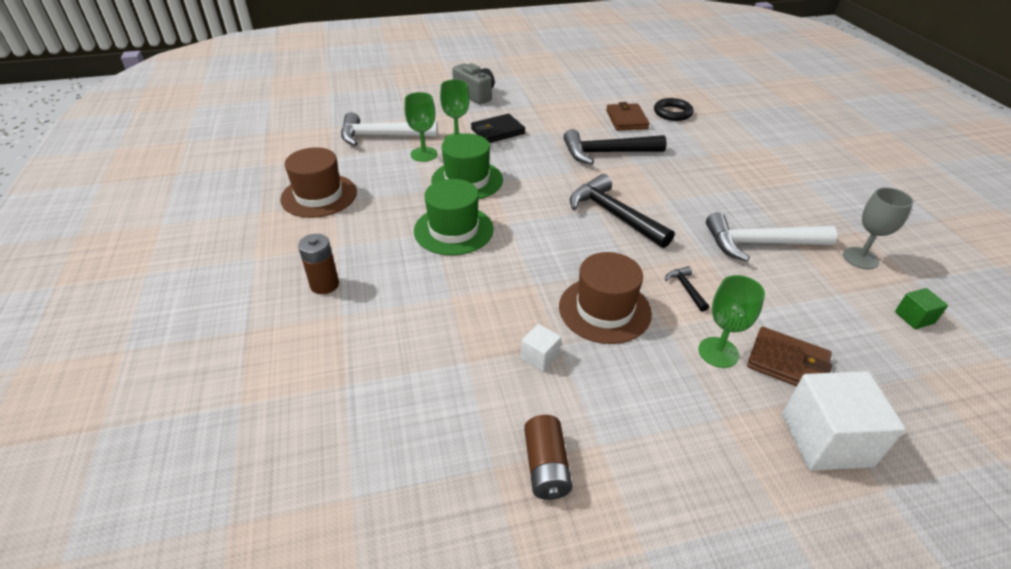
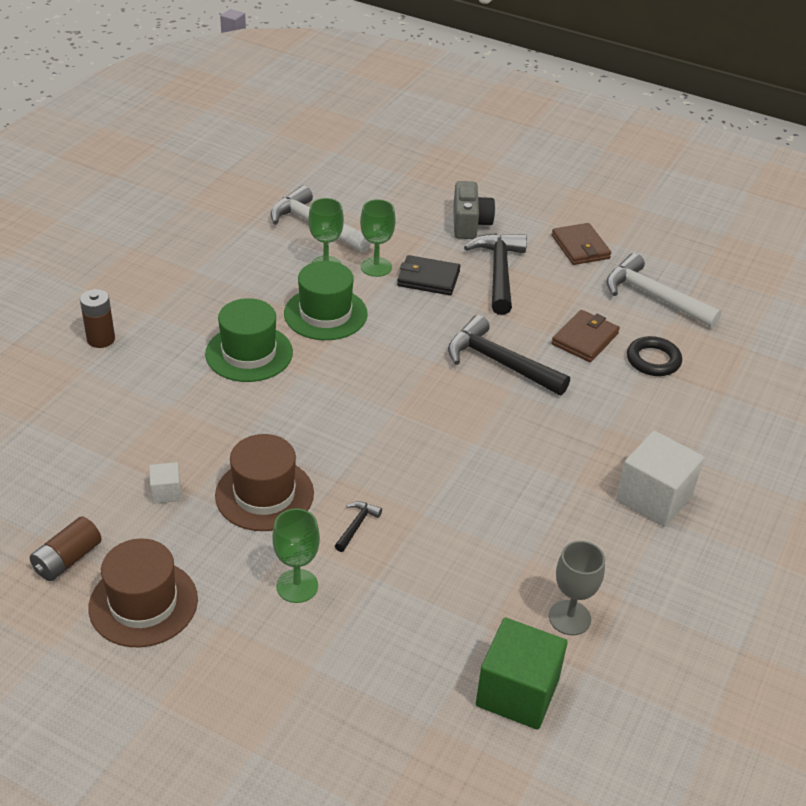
camera: 40 degrees right, 0 degrees up
(319, 196) = (190, 258): brown hat -> brown hat (143, 603)
(614, 215) = (403, 425): black hammer -> black hammer (499, 272)
(759, 243) = (493, 538): white hammer -> white hammer (653, 297)
(787, 363) = (337, 633): brown wallet -> brown wallet (580, 247)
(826, 439) = (270, 695): white cube -> white cube (654, 498)
(914, 317) = (517, 692): green cube -> green cube, size x2.08

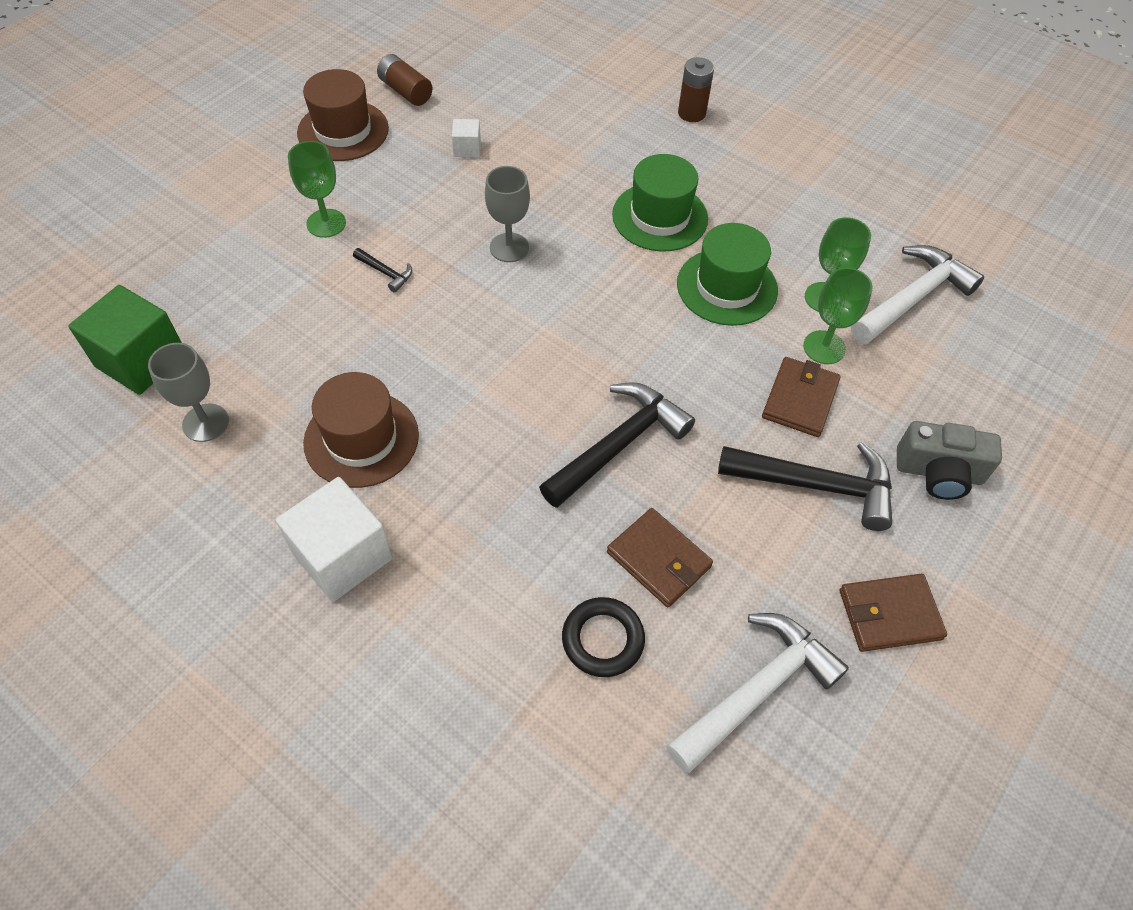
camera: 100 degrees right, 15 degrees up
(264, 494) = (446, 211): brown hat -> brown hat (361, 439)
(306, 444) = (509, 247): none -> grey goblet
(428, 278) = (800, 399): black wallet -> brown wallet

